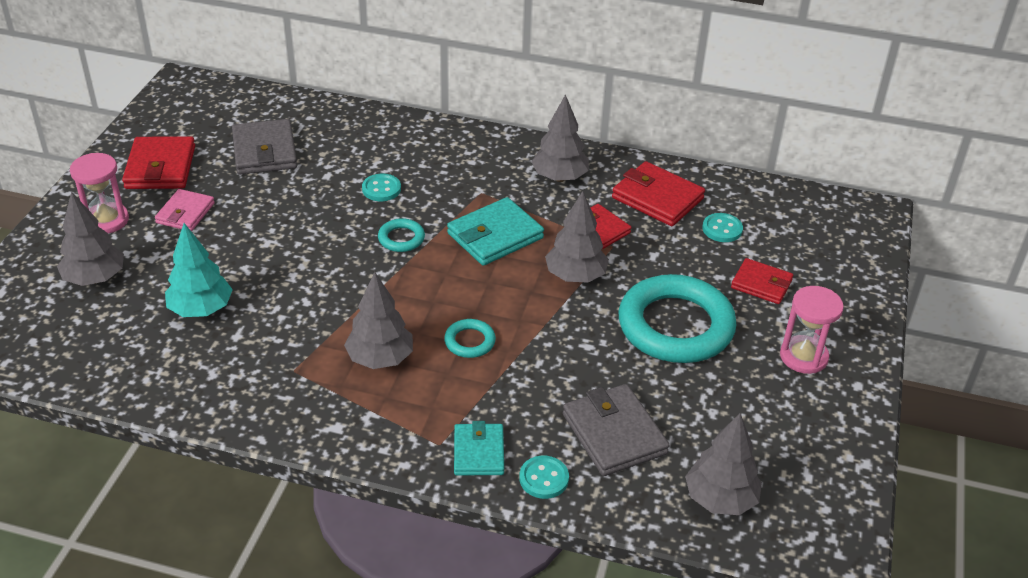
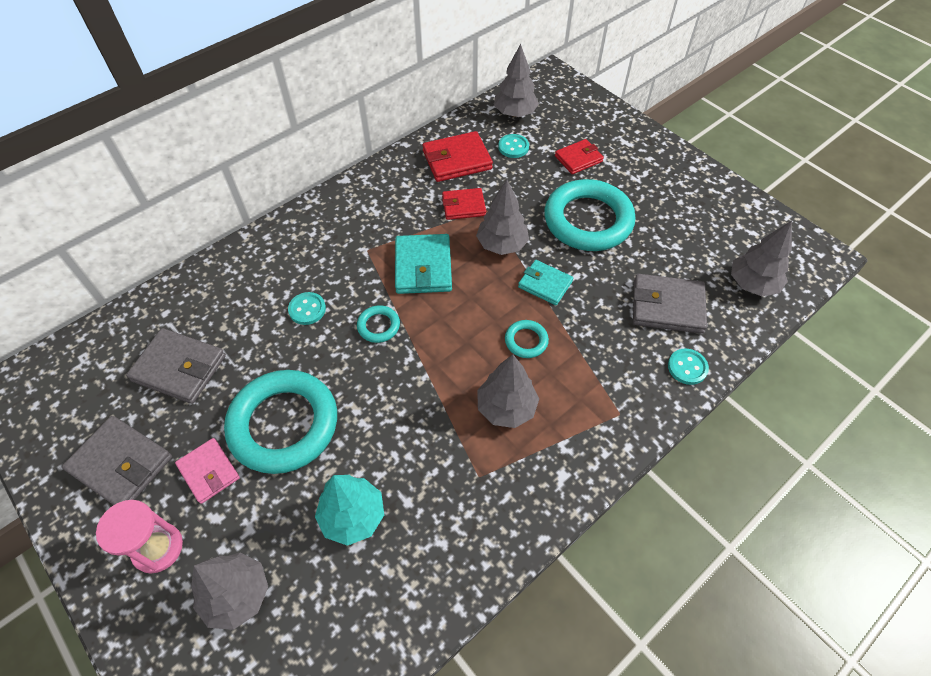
camera: 55 degrees left, 15 degrees up
(160, 167) = (121, 464): red wallet -> grey wallet
(256, 231) = (284, 424): none -> turquoise ring
(479, 452) = (642, 393): turquoise wallet -> turquoise wallet (545, 284)
(560, 177) = (390, 197): grey tree -> grey tree (515, 113)
(803, 357) = (655, 177): pink hourglass -> none

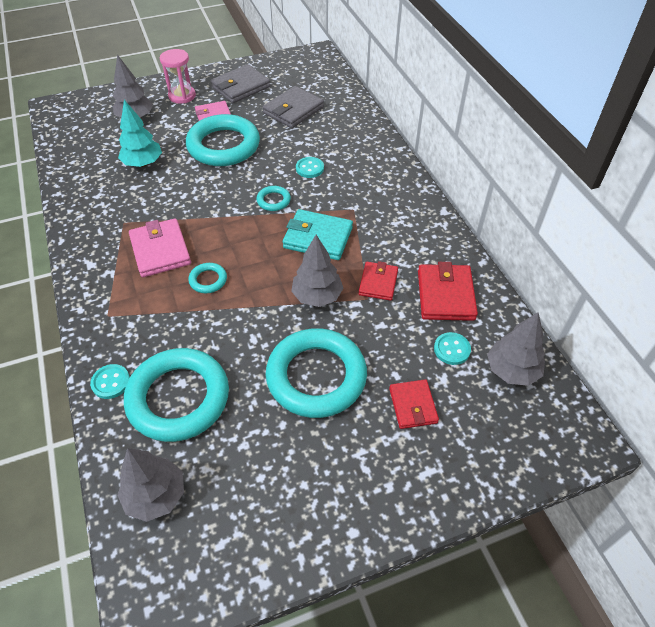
camera: 110 degrees right, 5 degrees down
(506, 408) = (160, 250): grey tree -> pink wallet
(545, 284) = (256, 312): turquoise wallet -> none
(667, 306) = (178, 398): grey wallet -> turquoise ring

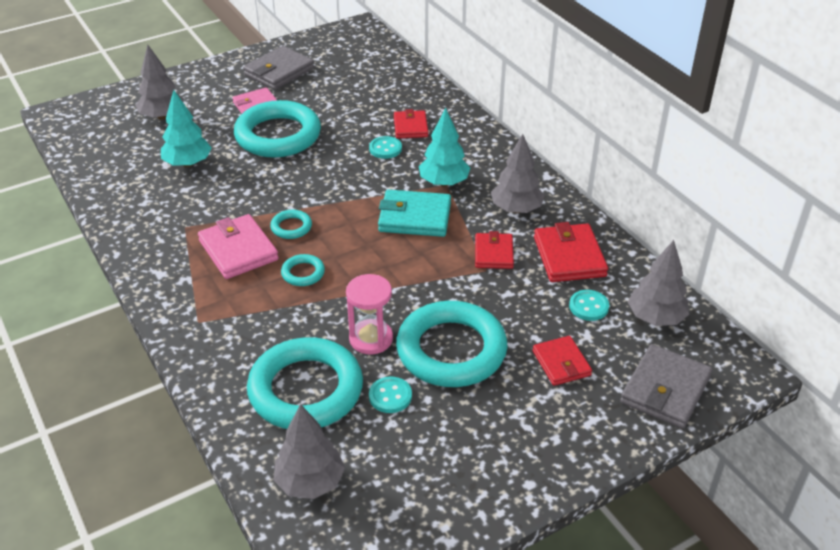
camera: 10 degrees left, 10 degrees down
(111, 382) = (224, 385): turquoise button -> turquoise button (390, 396)
(182, 96) = (211, 87): pink hourglass -> pink hourglass (371, 339)
(273, 200) = (353, 186): turquoise ring -> turquoise ring (291, 227)
(293, 110) = (349, 90): grey wallet -> grey wallet (665, 390)
(317, 296) = (430, 274): grey tree -> grey tree (516, 209)
(336, 150) = (410, 127): none -> red wallet
(351, 207) = (444, 182): none -> turquoise tree

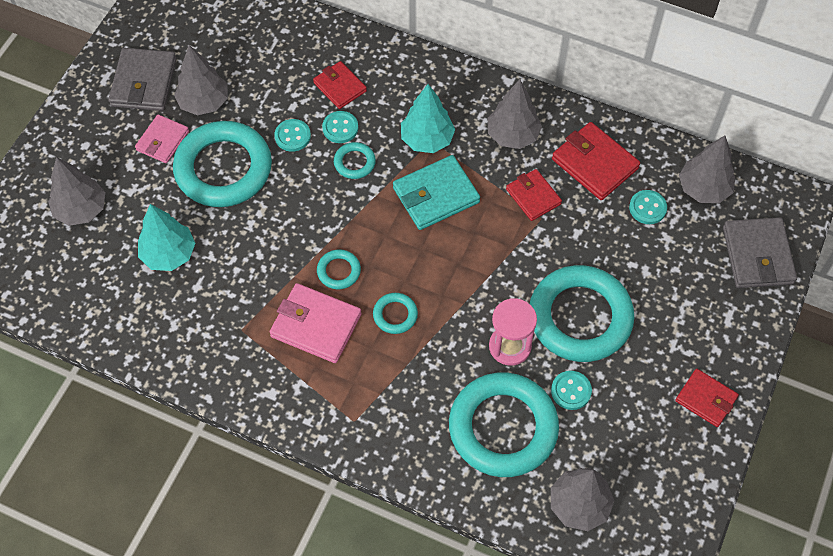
camera: 35 degrees left, 20 degrees up
(306, 97) = (204, 102): none -> grey tree
(346, 139) = (292, 136): none -> turquoise button
(374, 172) = (354, 162): none -> turquoise ring
(561, 363) = (669, 277): red wallet -> red wallet (706, 399)

